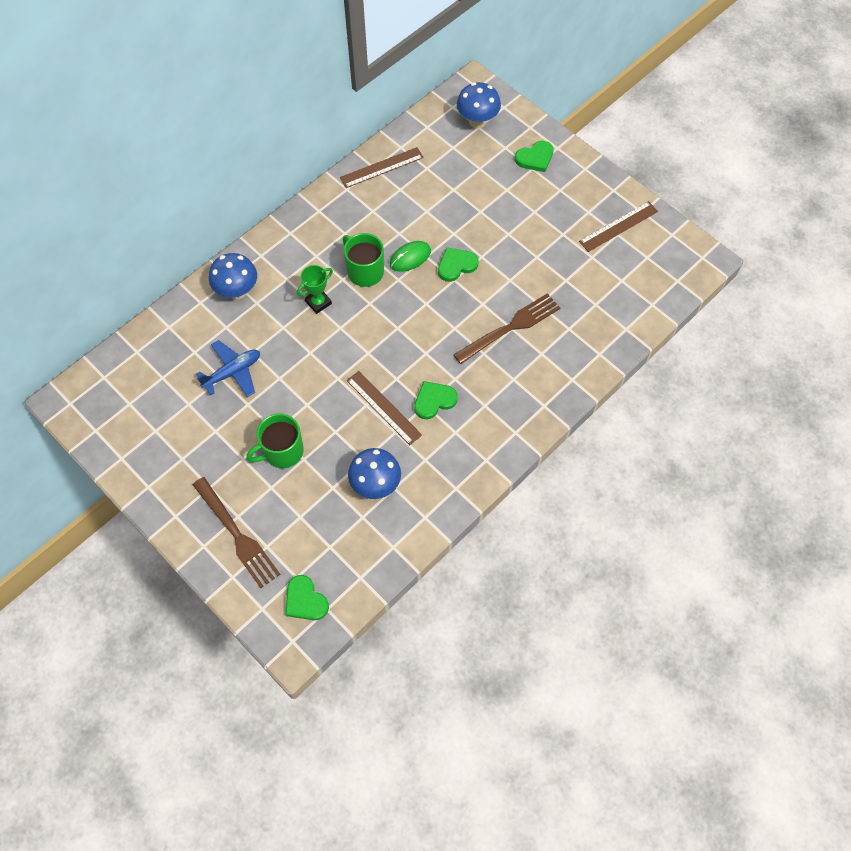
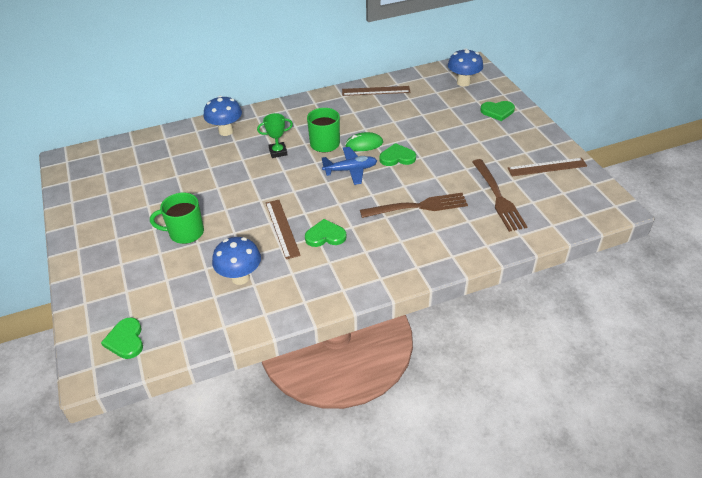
camera: 25 degrees right, 20 degrees down
(232, 372) = (187, 175): blue plane -> blue plane (350, 170)
(237, 535) = (111, 275): brown fork -> brown fork (498, 197)

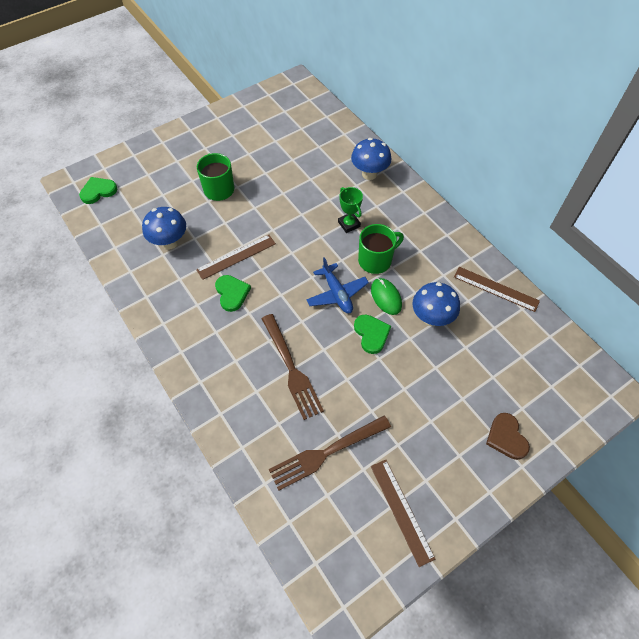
camera: 75 degrees right, 15 degrees up
(376, 91) = (496, 289): brown ruler -> brown ruler turned 45 degrees counterclockwise
(463, 82) = (559, 386): blue mushroom -> blue mushroom (431, 318)
(497, 111) = (506, 437): green heart -> brown heart

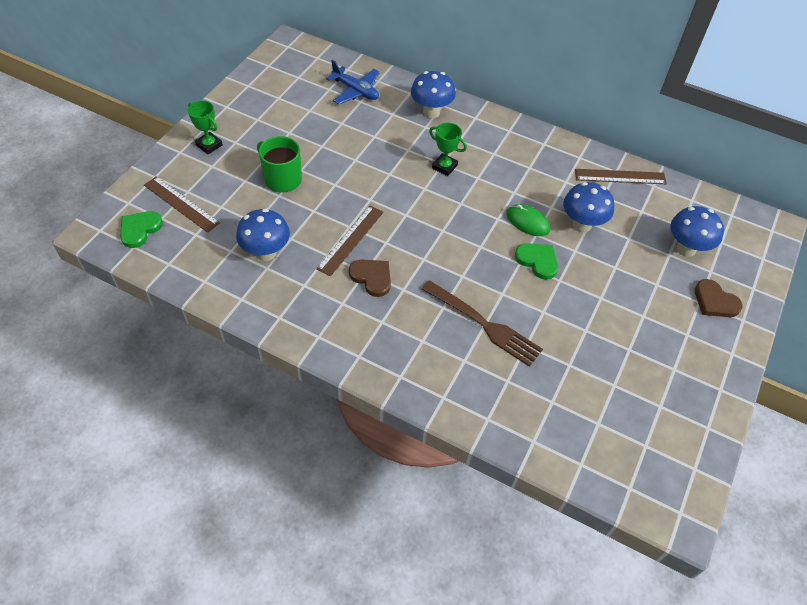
camera: 30 degrees left, 5 degrees down
(185, 144) = (209, 145): none -> green trophy
(232, 293) = (372, 277): green heart -> brown heart
(326, 453) = (571, 386): brown fork -> none
(337, 293) = (478, 236): blue plane -> blue plane (355, 91)
(376, 260) = (494, 191): green mug -> none
(401, 511) = (672, 405): brown ruler -> brown ruler (181, 204)
(513, 378) = (686, 249): none -> blue mushroom

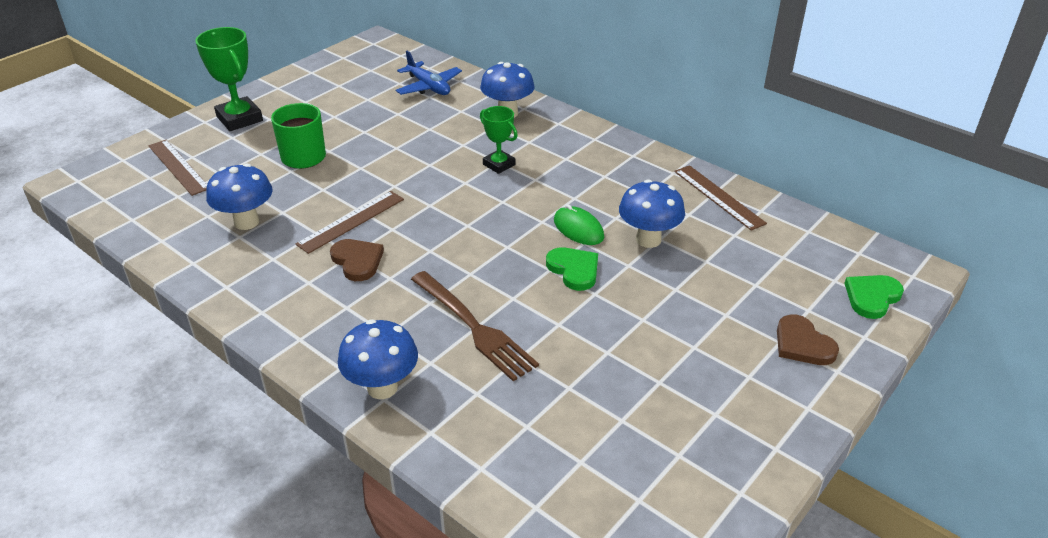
camera: 15 degrees right, 15 degrees down
(140, 229) = (120, 184): green heart -> green heart (872, 297)
(209, 145) = (239, 119): green trophy -> green trophy, size x1.62
(620, 176) = (718, 197): brown ruler -> brown ruler turned 45 degrees clockwise
(686, 249) = (782, 281): blue mushroom -> blue mushroom (382, 387)

